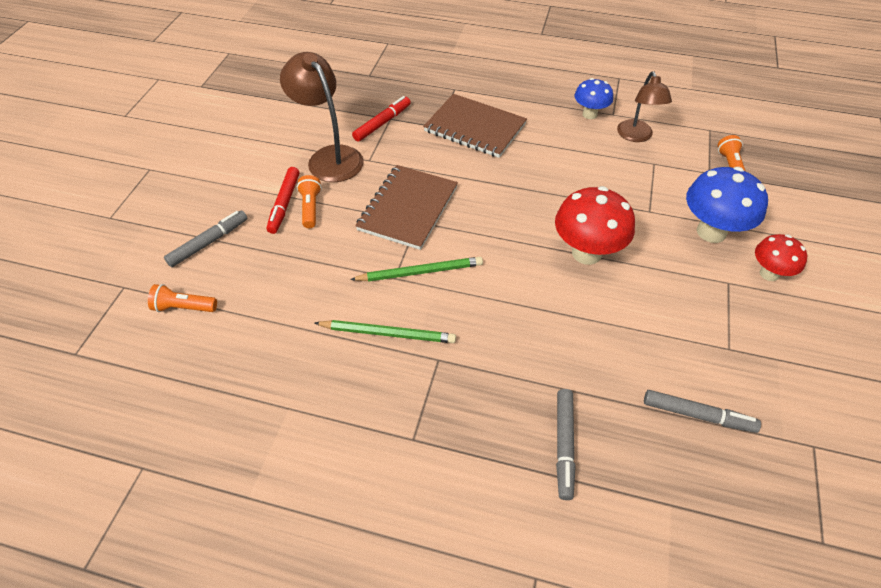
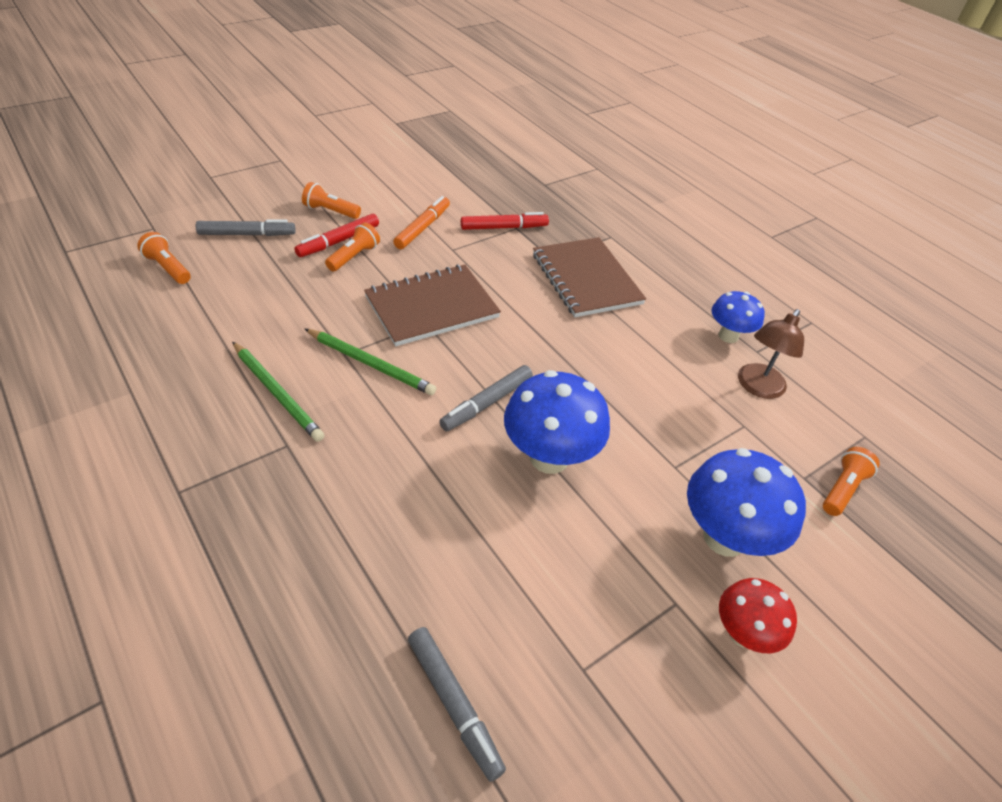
camera: 35 degrees right, 5 degrees down
(247, 185) = (330, 211): none -> orange flashlight
(329, 157) = (422, 228): brown lamp -> orange marker
(564, 445) = (286, 610): grey marker -> grey marker (487, 403)
(586, 253) = (549, 457): red mushroom -> blue mushroom

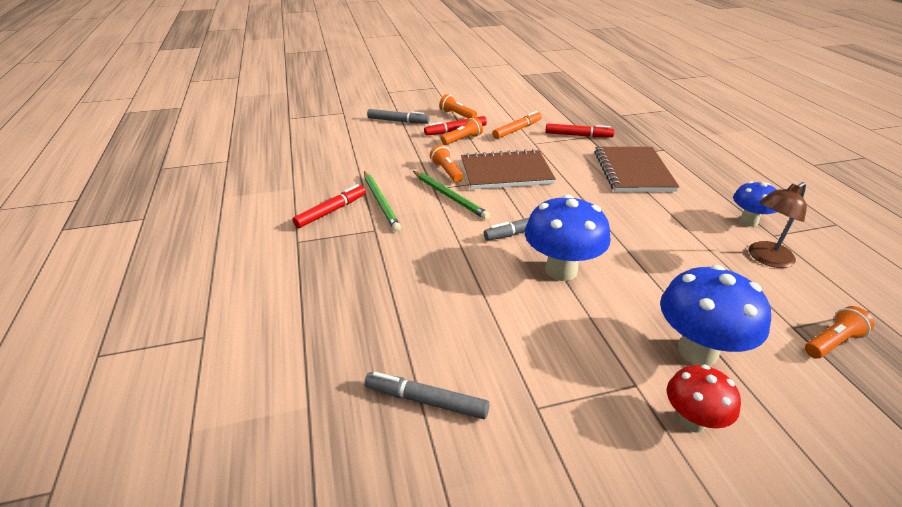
camera: 25 degrees right, 10 degrees down
(168, 268) = (343, 132): orange flashlight -> orange flashlight (447, 171)
(209, 424) = (331, 211): none -> red marker
(454, 704) = (426, 401): grey marker -> grey marker turned 120 degrees clockwise

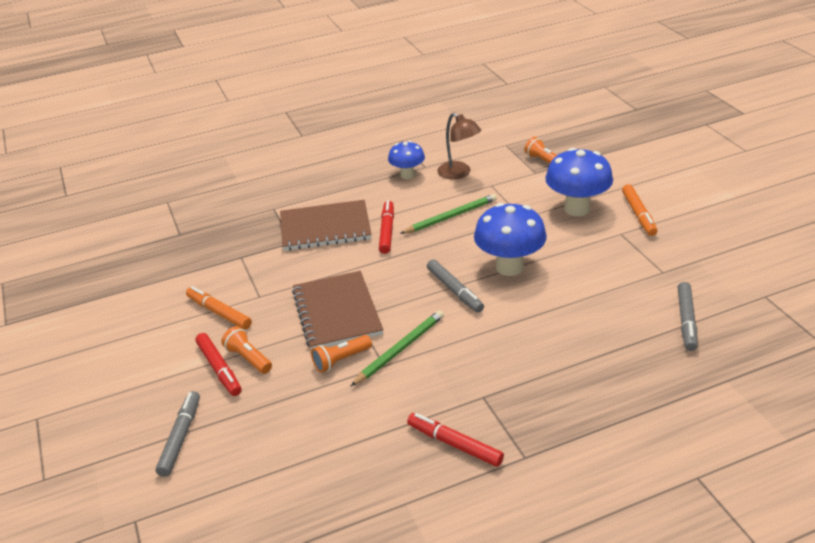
camera: 95 degrees left, 0 degrees up
(381, 202) = (424, 404): green pencil -> green pencil (451, 216)
(457, 115) = (163, 375): orange flashlight -> none
(578, 135) = (238, 264): red marker -> red marker (387, 231)
(692, 421) = (639, 214): red mushroom -> orange marker

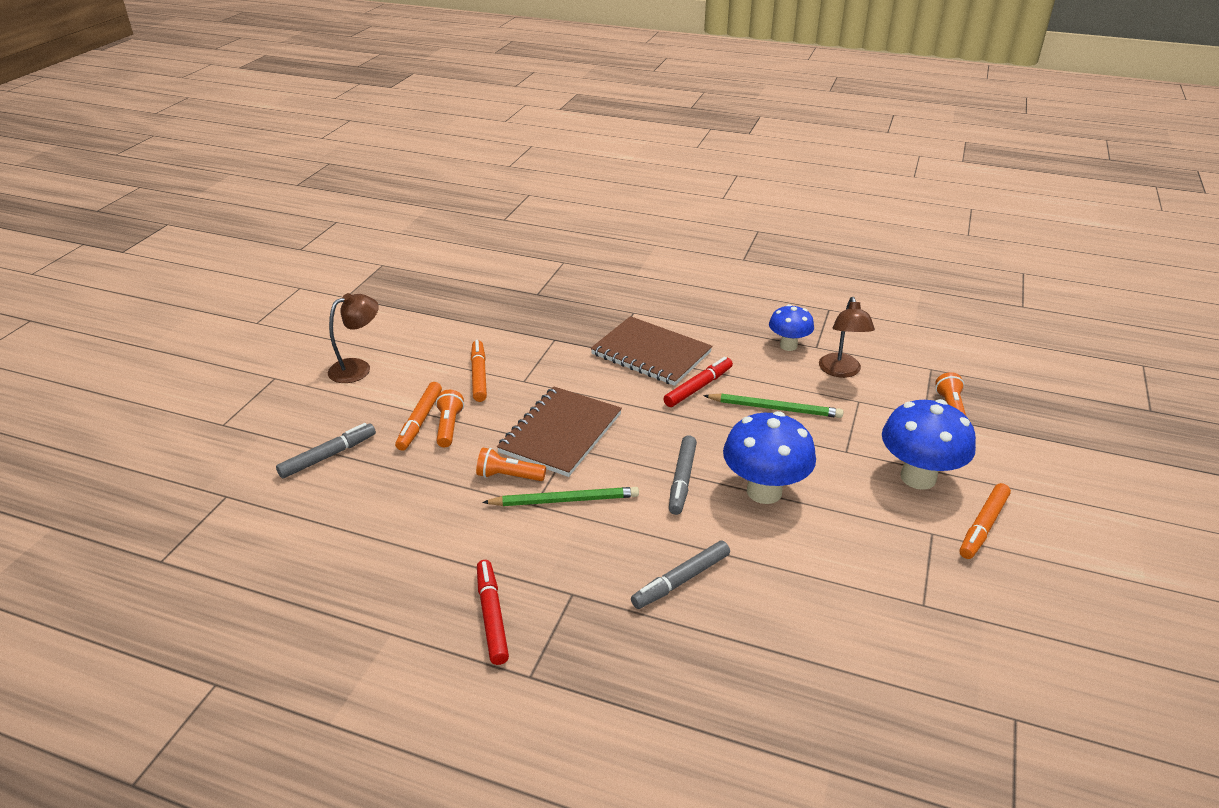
camera: 40 degrees right, 0 degrees up
(106, 366) = (358, 368): none -> brown lamp
(219, 369) = (420, 421): red marker -> orange marker
(686, 321) = (875, 674): grey marker -> grey marker (681, 580)

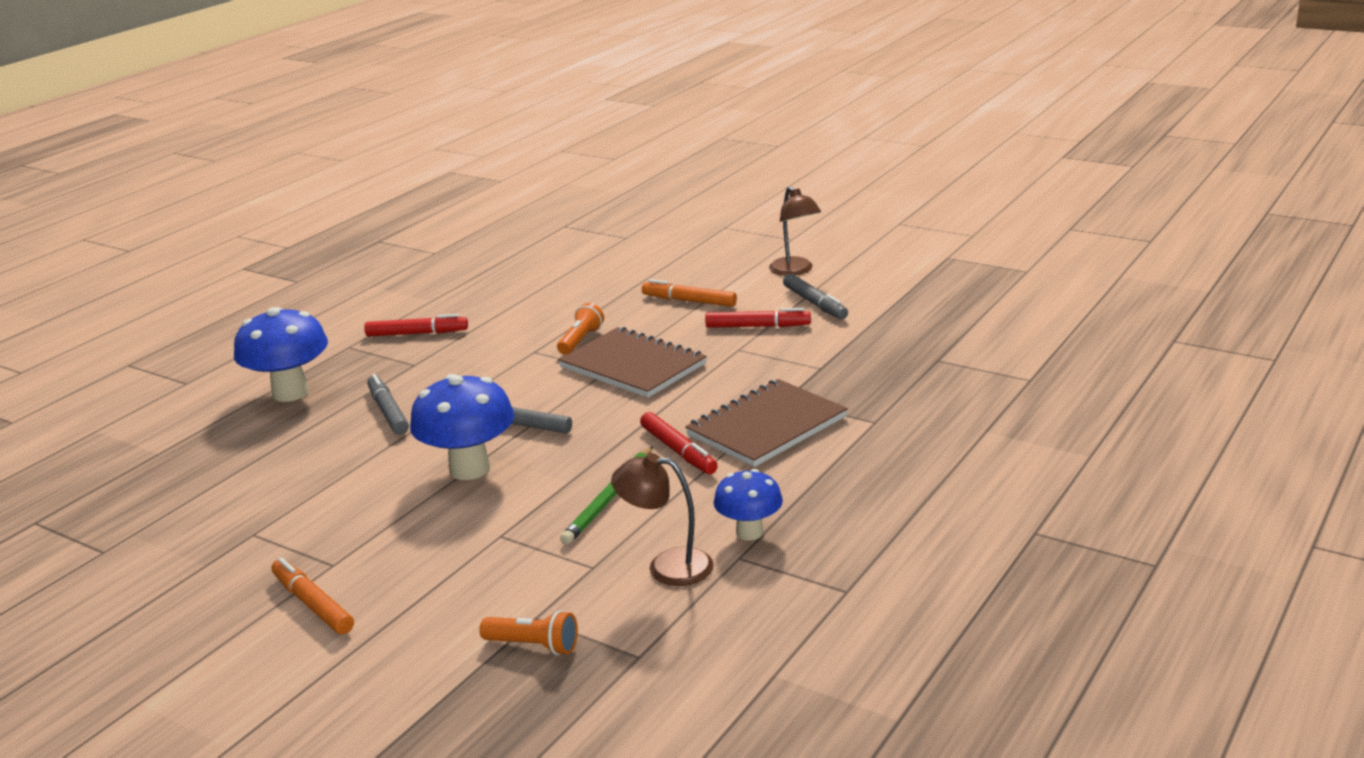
camera: 105 degrees right, 10 degrees down
(328, 456) = (656, 267): grey marker -> grey marker (815, 303)
(449, 427) = (673, 314): orange flashlight -> none
(479, 375) = (758, 326): orange marker -> red marker
(564, 500) = (530, 365): green pencil -> none
(918, 477) = (421, 578): blue mushroom -> blue mushroom (291, 393)

